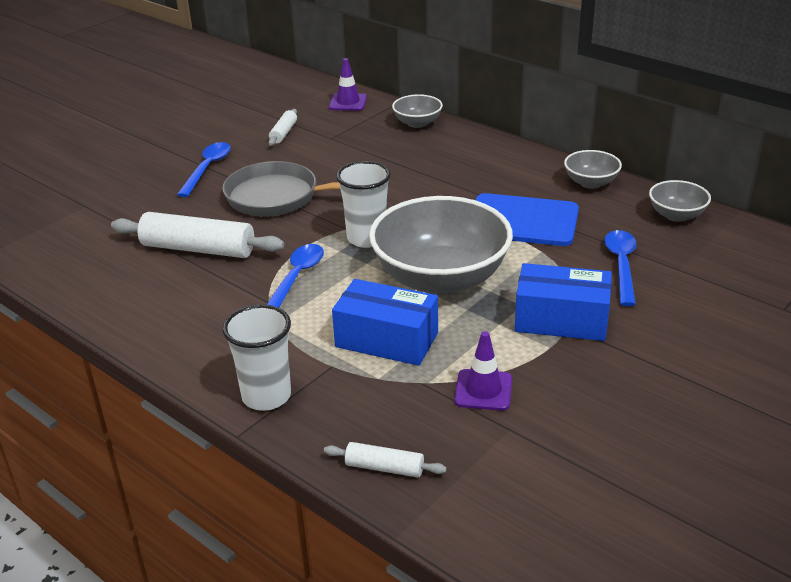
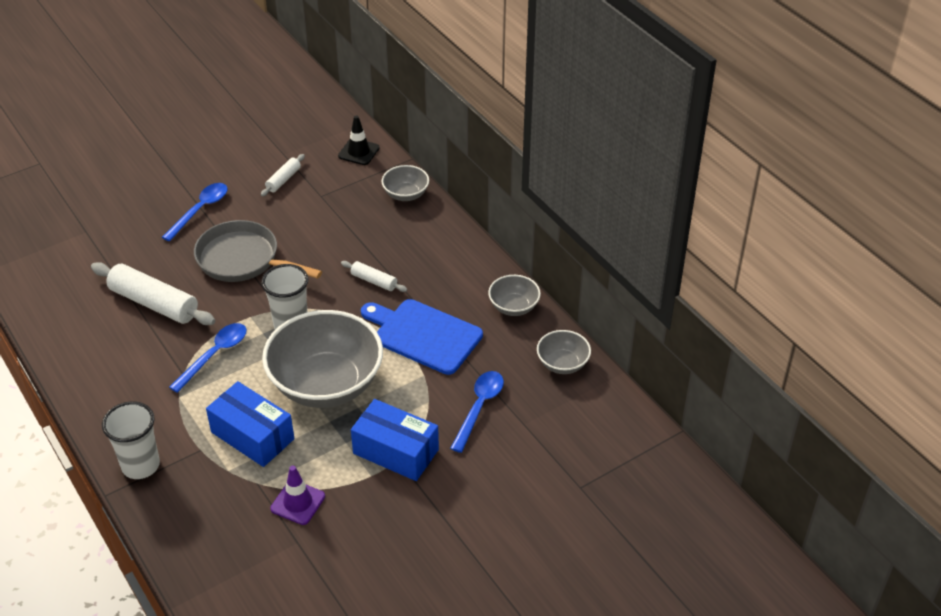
camera: 15 degrees right, 10 degrees up
(348, 102) = (358, 152): purple traffic cone -> black traffic cone
(384, 468) = (192, 550): white rolling pin -> white rolling pin (374, 281)

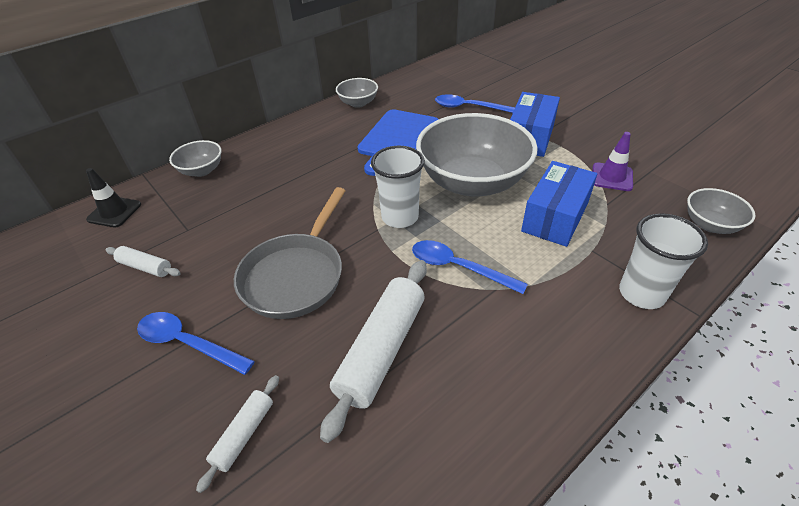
camera: 95 degrees left, 0 degrees up
(374, 281) = (331, 173): white rolling pin -> white rolling pin (244, 434)
(562, 364) = (414, 81): grey bowl -> grey bowl (710, 225)

